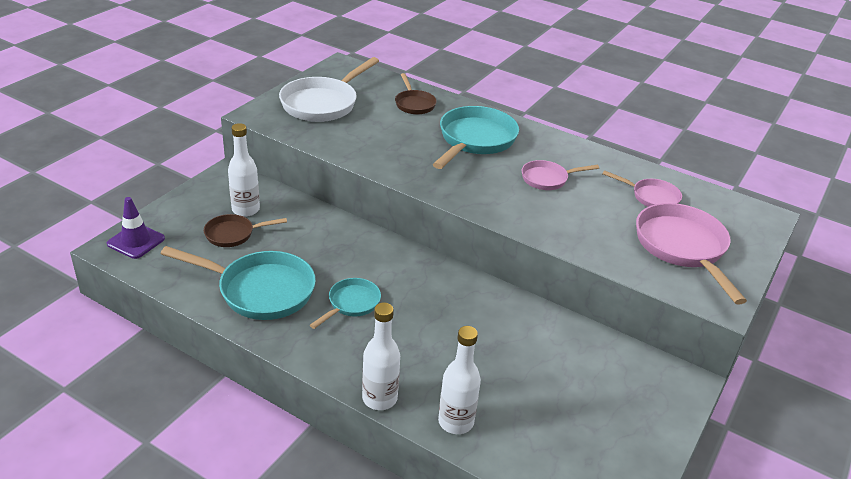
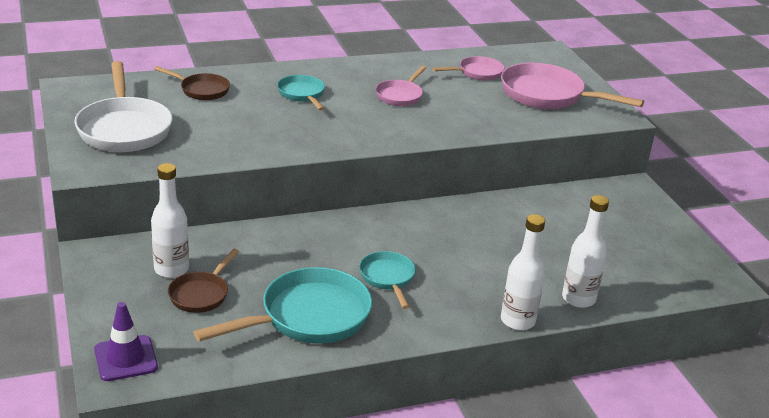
camera: 50 degrees left, 5 degrees down
(475, 140) = (302, 94): turquoise pan -> turquoise pan, size x0.55

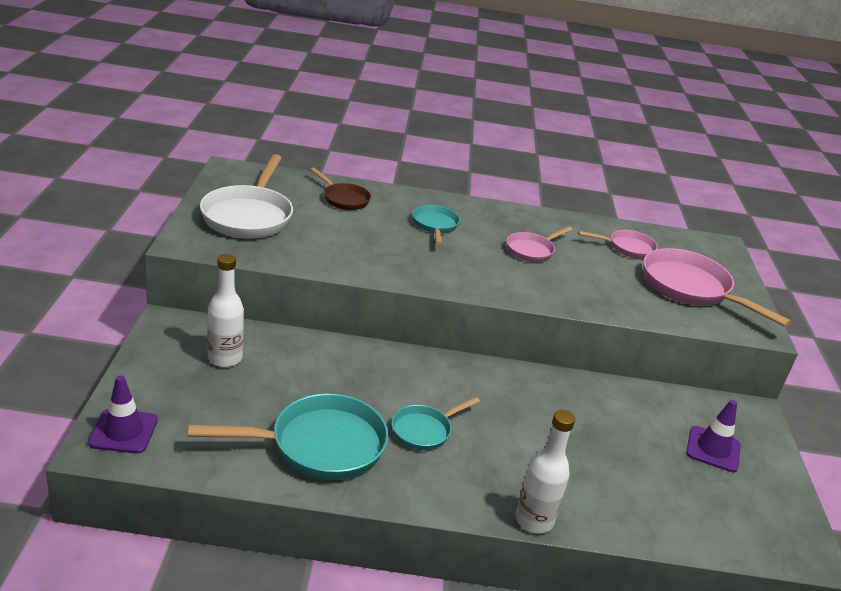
camera: 20 degrees right, 0 degrees up
(201, 294) = (235, 390): brown pan -> none
(388, 278) = (424, 430): turquoise pan -> turquoise pan turned 135 degrees counterclockwise
(578, 299) = (617, 517): white bottle -> none
(619, 225) = (713, 449): none -> purple traffic cone

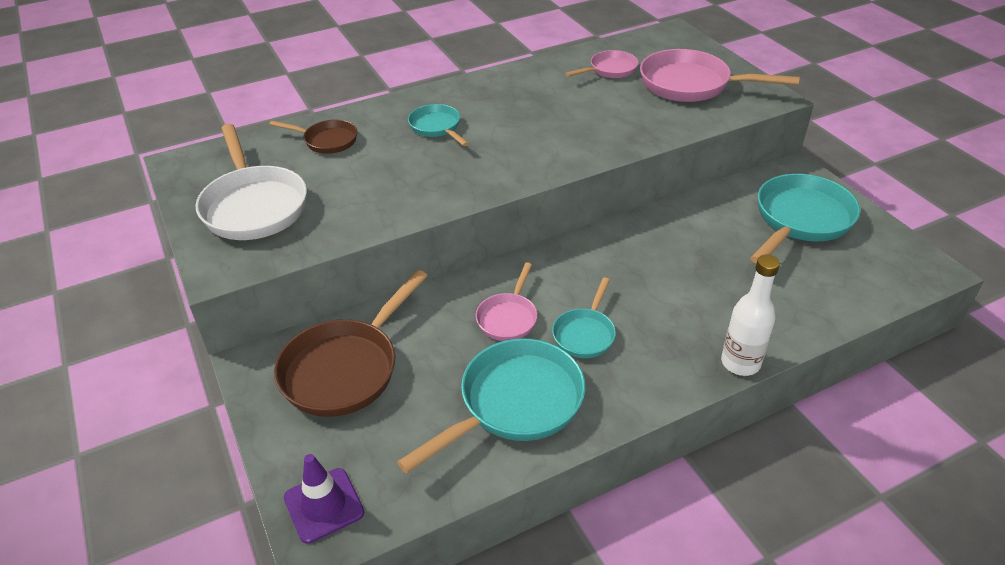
camera: 25 degrees left, 10 degrees up
(225, 358) = (345, 368): white bottle -> brown pan
(532, 250) = (540, 111): pink pan -> pink pan (508, 318)
(713, 449) = (800, 220): purple traffic cone -> turquoise pan

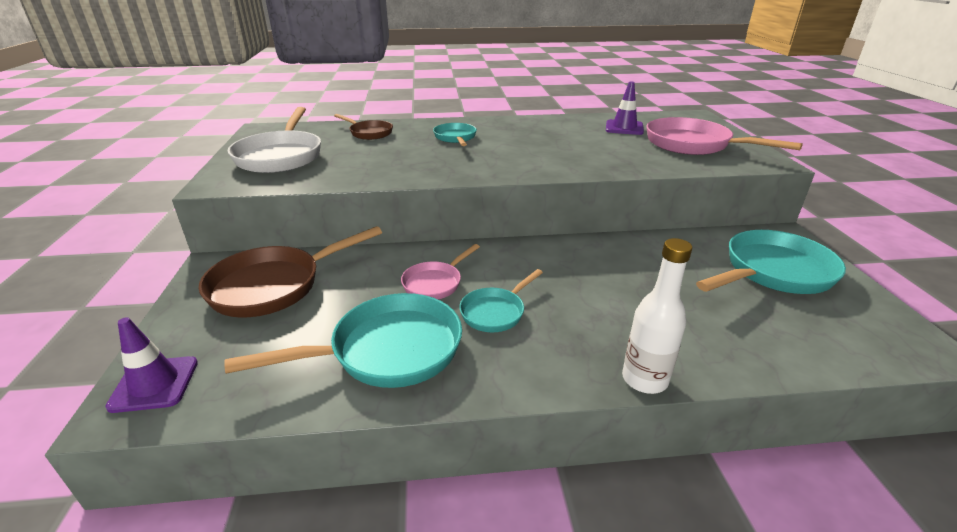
camera: 20 degrees right, 10 degrees down
(610, 70) = (624, 128): pink pan -> purple traffic cone

